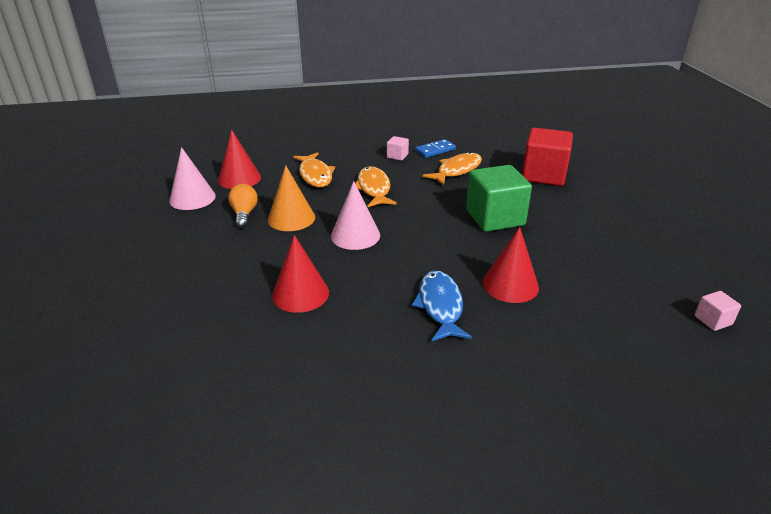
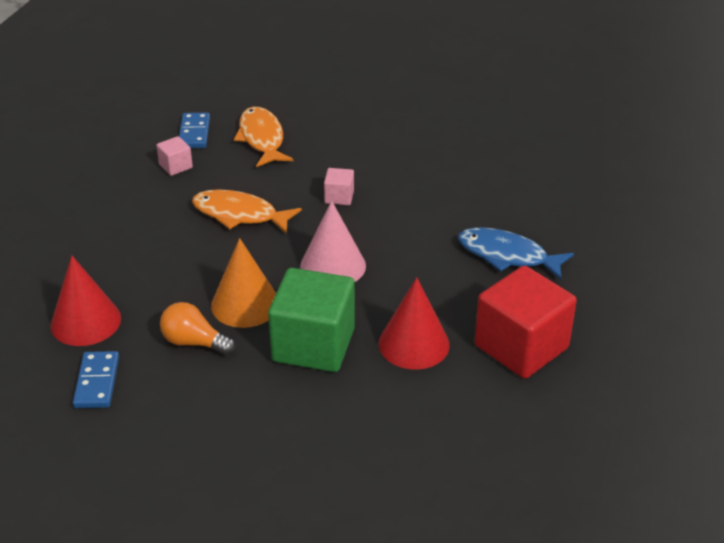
camera: 60 degrees left, 5 degrees up
(192, 198) = (97, 382): pink cone -> blue domino
(315, 175) = (152, 250): orange fish -> none
(495, 218) = (387, 157): green cube -> green cube (313, 345)
(510, 285) = (508, 200): red cone -> none
(543, 175) = (333, 88): red cube -> red cube (521, 347)
(713, 320) = (631, 122): pink cube -> pink cube (339, 197)

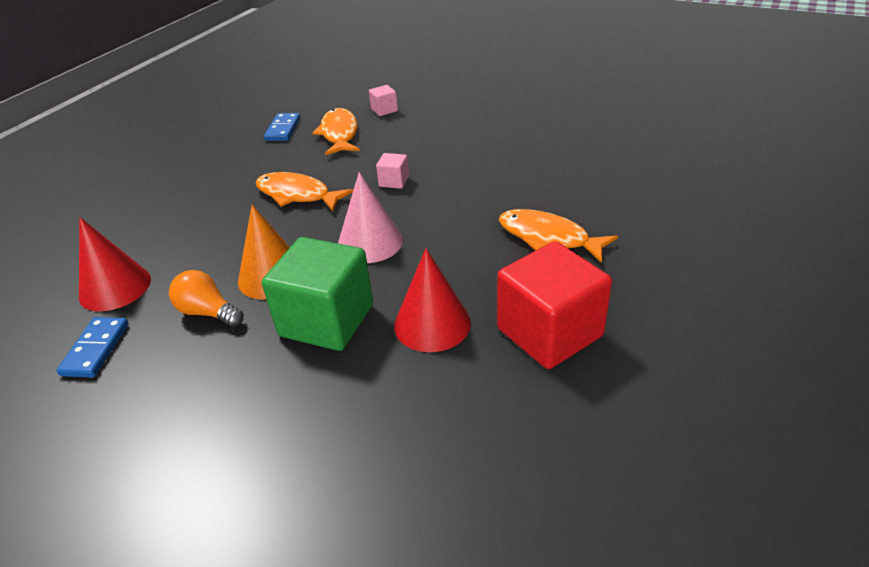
camera: 10 degrees right, 0 degrees up
(176, 166) = (256, 155): pink cube -> pink cube (384, 110)
(507, 256) = (548, 237): blue fish -> orange fish

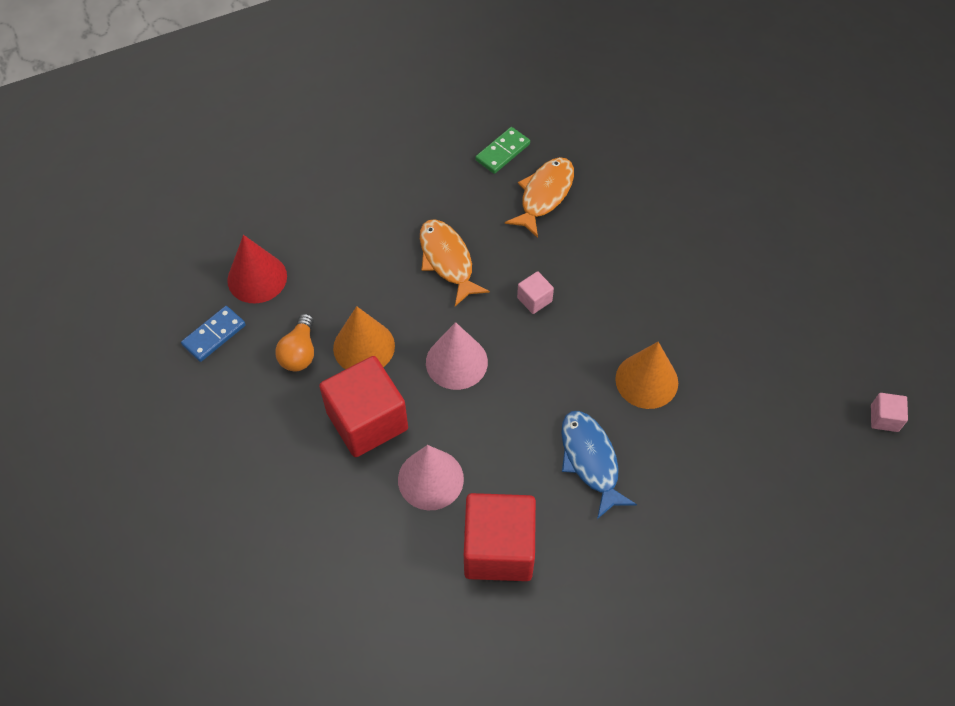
camera: 35 degrees right, 20 degrees up
(208, 312) = (299, 352): orange light bulb -> orange light bulb turned 150 degrees counterclockwise
(283, 129) = (502, 152): blue domino -> green domino
(326, 320) = (367, 421): green cube -> red cube
(384, 110) = (613, 184): pink cube -> pink cube (884, 418)
(432, 324) = (430, 479): red cone -> pink cone
(529, 178) = (646, 380): none -> orange cone
(548, 237) = (590, 460): orange fish -> blue fish

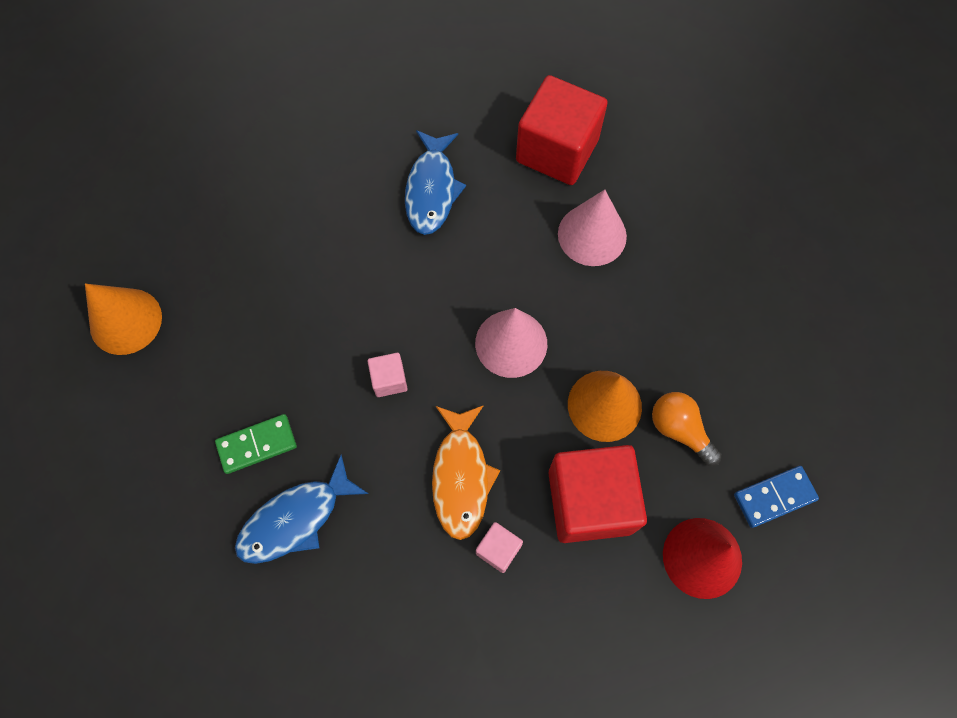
camera: 155 degrees left, 10 degrees up
(299, 352) = (679, 430): orange light bulb -> orange light bulb turned 75 degrees counterclockwise
(367, 421) = (632, 319): red cube -> red cube (590, 501)
(502, 152) = (308, 616): green domino -> green domino (257, 445)
(544, 195) = (296, 519): orange fish -> blue fish
(646, 380) = (330, 241): orange cone -> orange cone (125, 321)
(884, 418) = (141, 116): pink cube -> pink cube (498, 549)

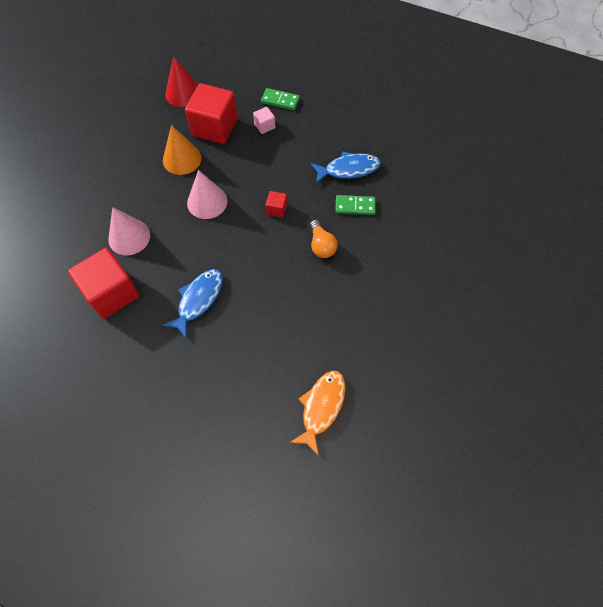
camera: 155 degrees left, 5 degrees down
(125, 321) = (406, 295): orange cone -> none
(389, 380) = (276, 209): pink cube -> red cube
(461, 476) = (265, 157): orange fish -> orange fish (321, 407)
(500, 632) = (280, 100): none -> green domino
(679, 430) = (156, 137): orange light bulb -> orange light bulb (321, 245)
(774, 497) = (137, 100): blue domino -> none

